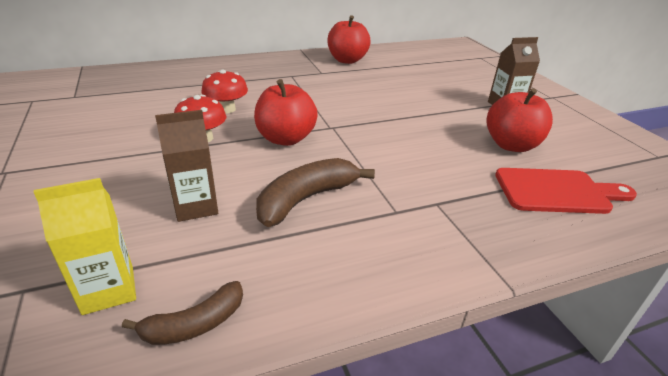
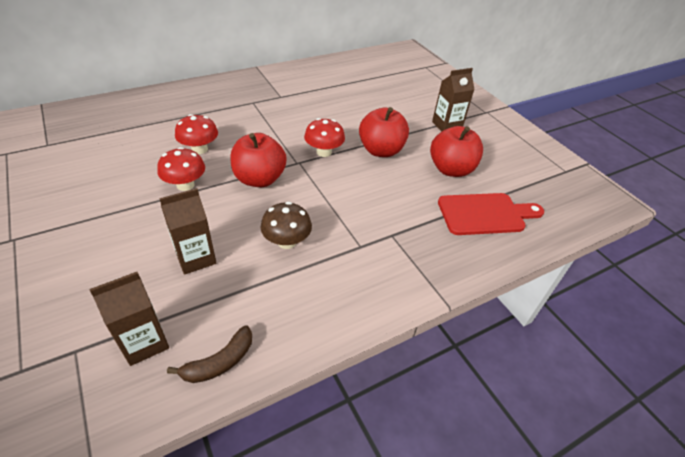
camera: 10 degrees left, 10 degrees up
(108, 290) = (144, 342): yellow carton -> brown carton
(306, 199) = (286, 241): brown banana -> brown mushroom
(347, 60) = (303, 78): red apple -> red apple (381, 150)
(362, 120) = (324, 152): none -> red mushroom

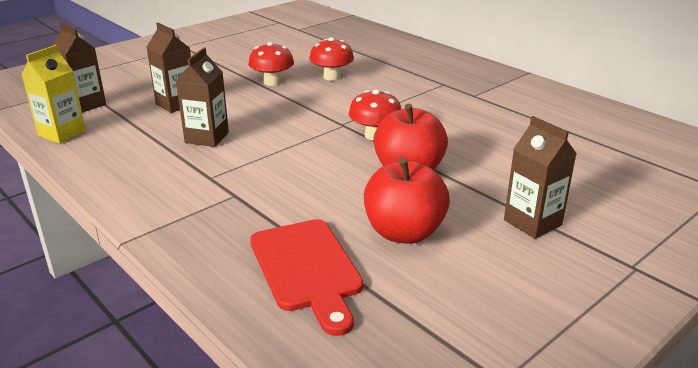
camera: 80 degrees right, 15 degrees down
(220, 362) = (62, 133): brown banana -> yellow carton
(259, 179) = (300, 110): red apple -> none
(286, 241) = (207, 137): brown mushroom -> brown carton

